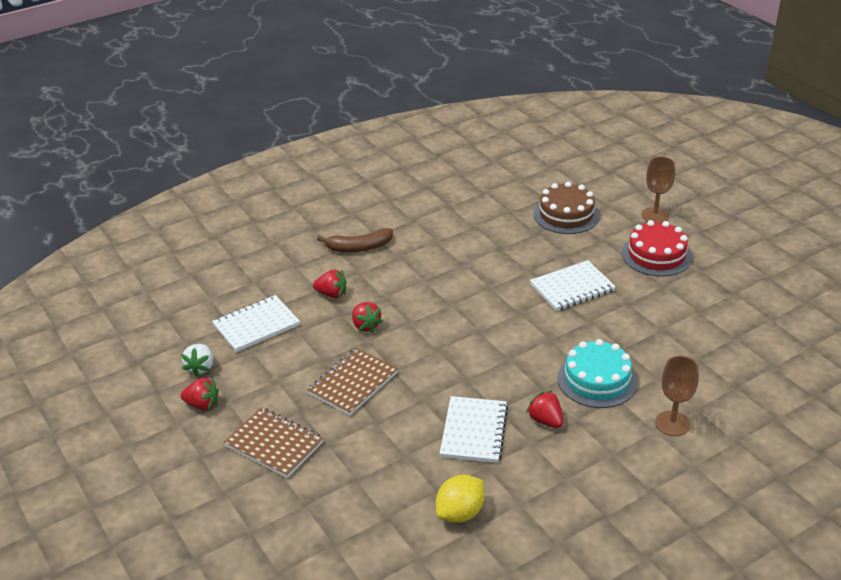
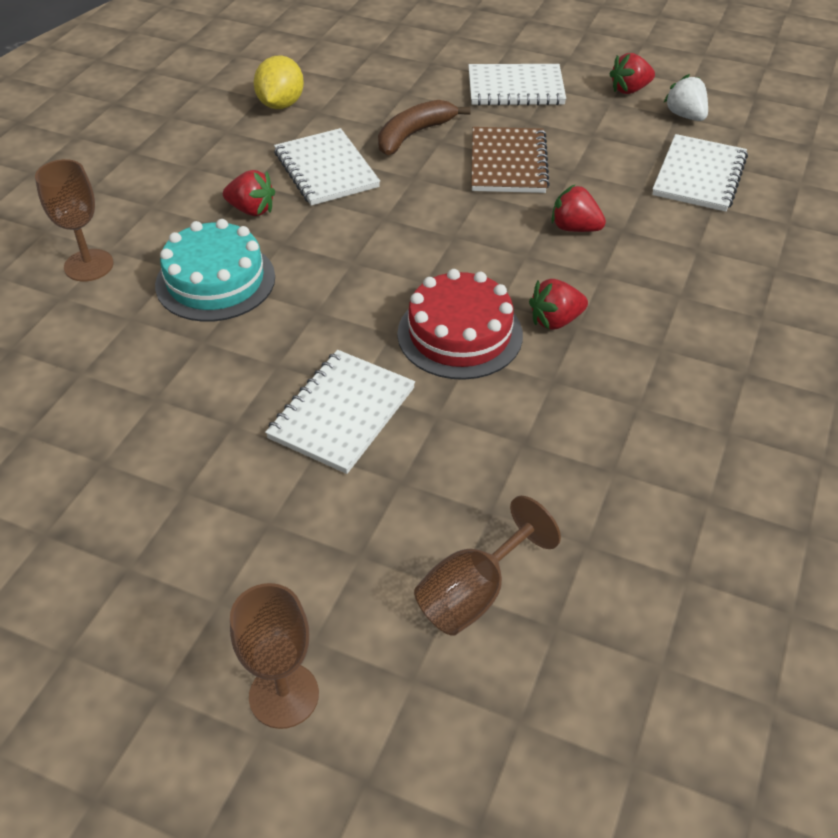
camera: 145 degrees right, 10 degrees up
(274, 444) = (515, 88): brown notebook -> white notebook
(332, 294) = (670, 249): red strawberry -> red strawberry (555, 321)
(359, 247) = (735, 336): brown banana -> brown banana (414, 134)
(566, 215) = (473, 593): brown cake -> brown goblet
(656, 255) = (229, 564): red cake -> red cake (460, 334)

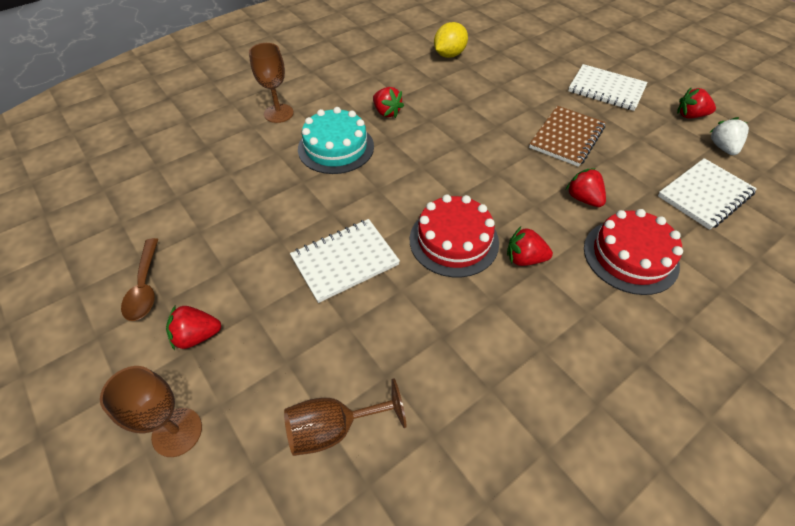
camera: 30 degrees right, 5 degrees up
(84, 564) = (145, 287): none -> brown spoon
(215, 584) = (197, 336): none -> red strawberry
(326, 170) = (447, 103): white notebook -> none
(414, 134) = (517, 98): brown banana -> none
(665, 271) = (630, 256): none -> red cake

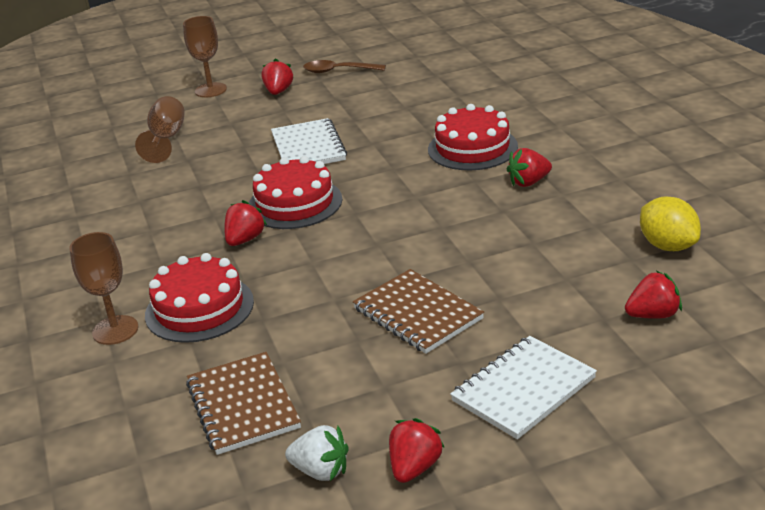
camera: 110 degrees right, 20 degrees down
(278, 113) = (551, 117): brown goblet -> brown goblet (115, 330)
(336, 147) = (472, 148): turquoise cake -> red cake
(583, 199) = (300, 298): red strawberry -> red strawberry (653, 315)
(704, 195) = (243, 405): white notebook -> brown notebook

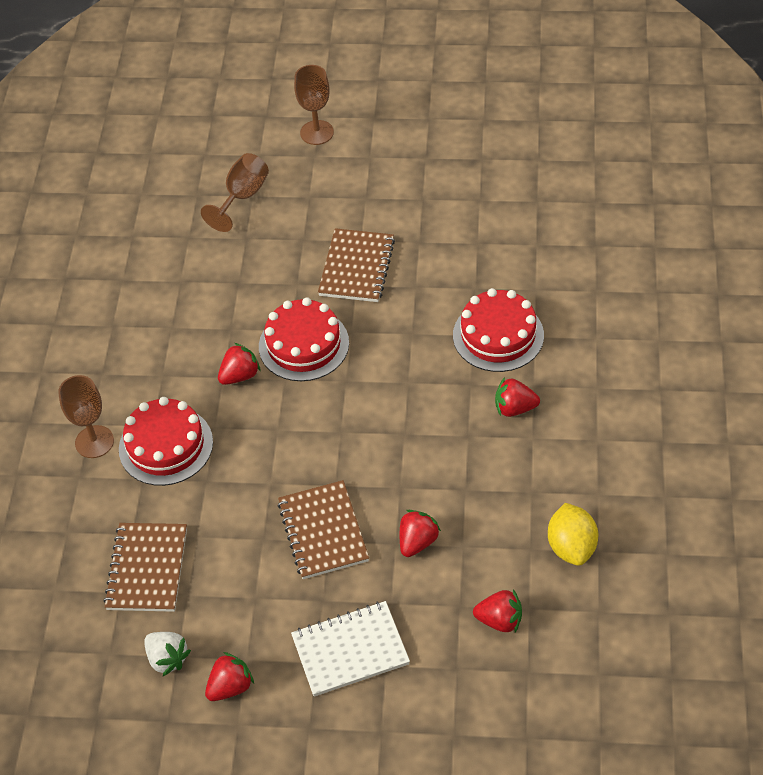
camera: 25 degrees right, 20 degrees up
(278, 92) = (376, 163): red strawberry -> red strawberry (417, 542)
(308, 147) = (356, 267): white notebook -> brown notebook
(338, 71) = (449, 152): brown spoon -> none

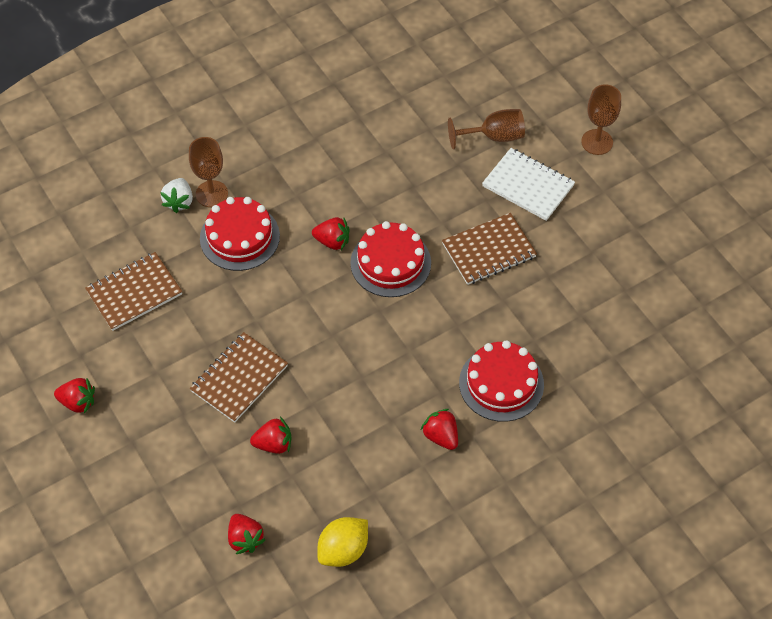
camera: 50 degrees right, 5 degrees up
(167, 659) = (74, 351): white strawberry -> white strawberry (179, 202)
(350, 650) = (155, 457): white notebook -> white notebook (528, 186)

